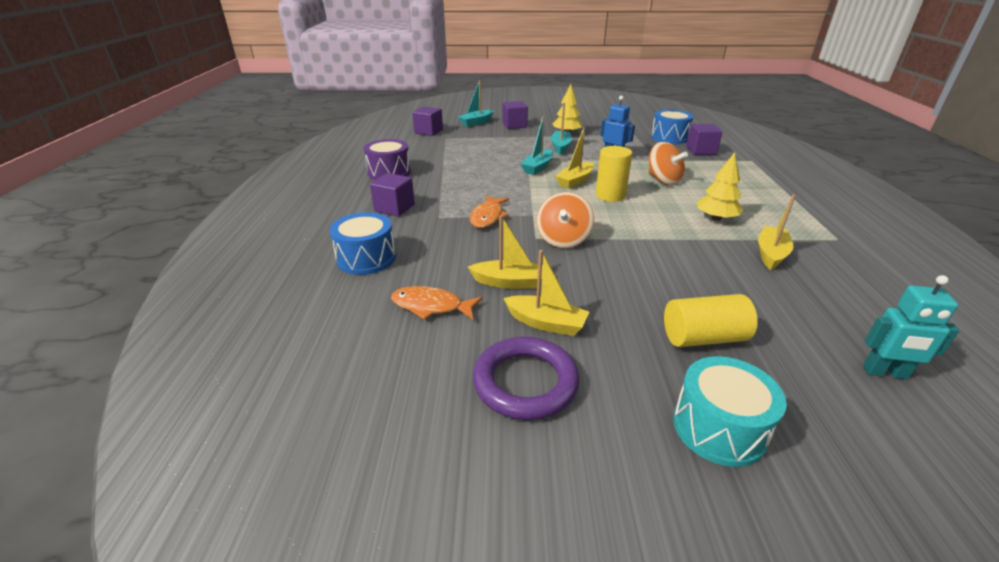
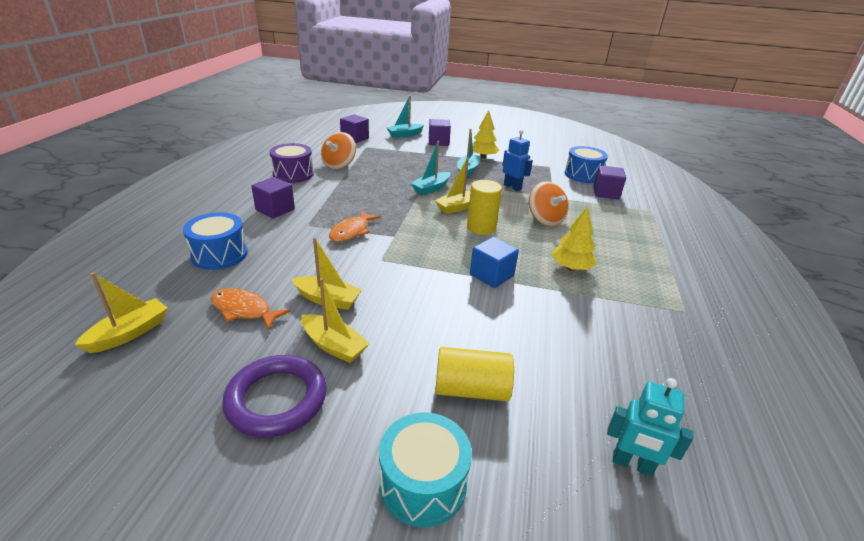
camera: 10 degrees right, 0 degrees up
(563, 239) = (406, 265): orange spinning top -> orange spinning top (339, 165)
(650, 236) = (491, 275): none -> blue cube
(771, 254) = (601, 315): yellow boat -> yellow boat (129, 333)

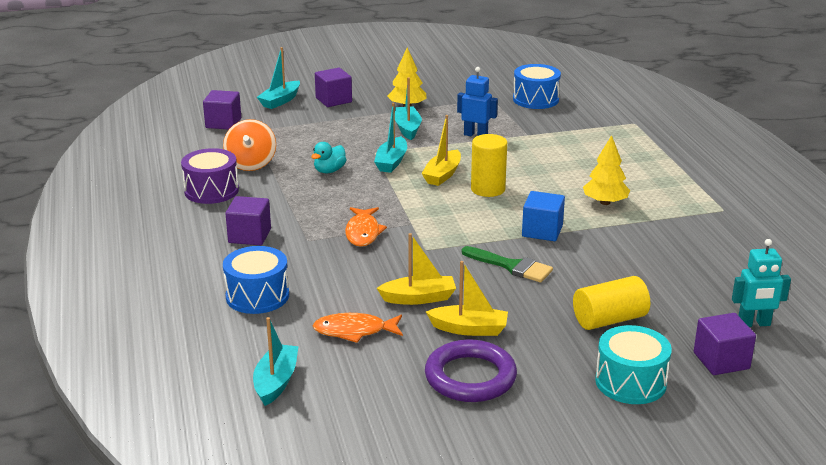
camera: 25 degrees left, 5 degrees down
(129, 333) = (276, 382): yellow boat -> turquoise boat
(382, 183) = (329, 171): none -> turquoise duck
(434, 298) = (512, 266): none -> green brush
(545, 219) = (541, 162): orange spinning top -> none
(606, 193) = (576, 115): purple cube -> purple cube (721, 361)

